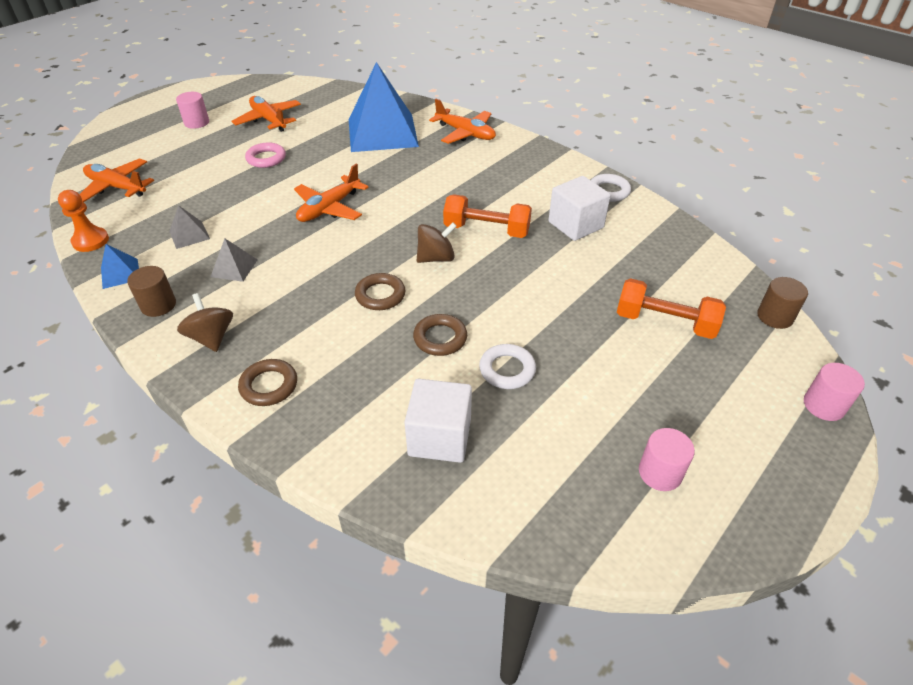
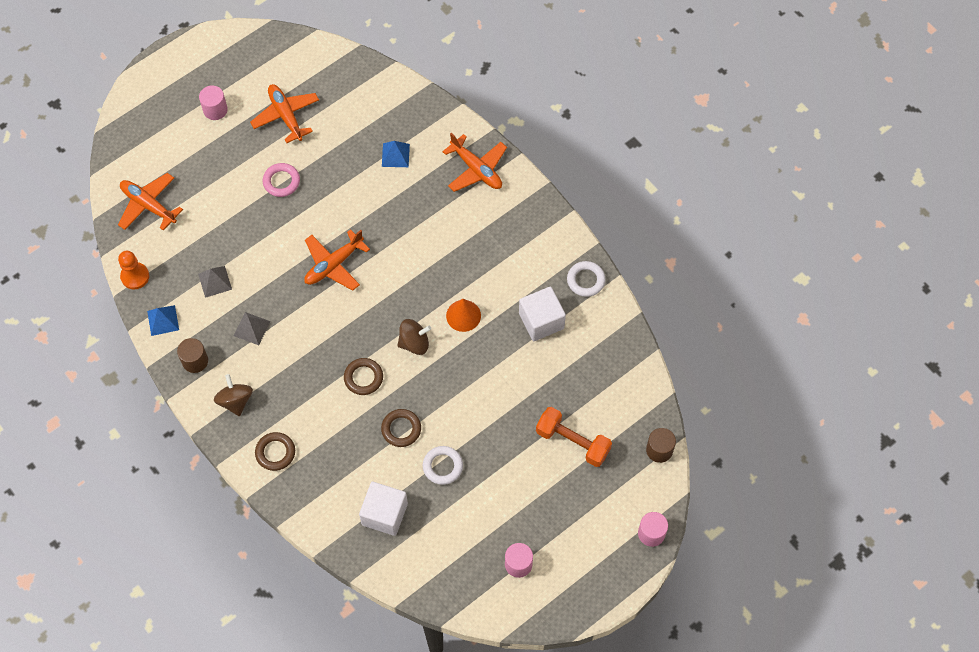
camera: 10 degrees right, 20 degrees up
(382, 132) = (395, 155): blue pyramid -> blue pyramid, size x0.41
(486, 230) = (463, 315): orange dumbbell -> orange cone

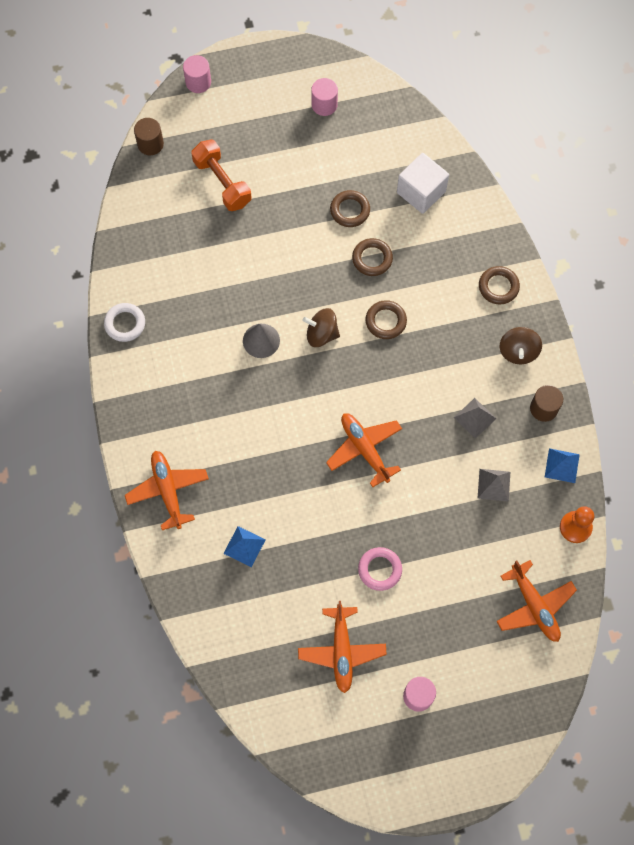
camera: 155 degrees left, 5 degrees up
(334, 265) = (364, 449): orange plane -> orange plane turned 105 degrees counterclockwise
(442, 466) = (350, 210): white ring -> brown ring
(463, 315) = (261, 340): orange cone -> grey cone
(541, 321) = (190, 303): white cube -> none

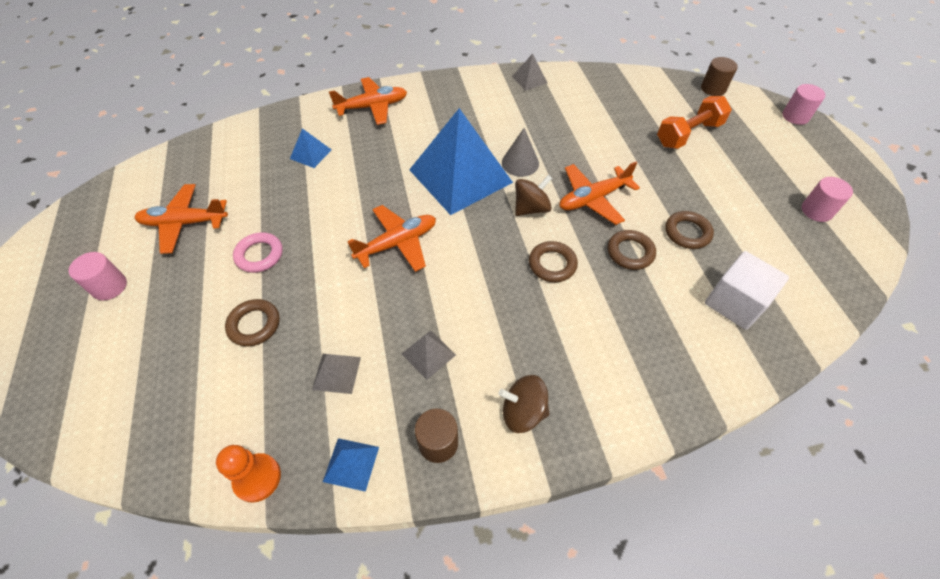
camera: 90 degrees right, 15 degrees down
(125, 324) = (529, 79): white ring -> grey pyramid
(278, 396) = (460, 176): none -> blue pyramid
(321, 334) = (531, 208): brown spinning top -> brown spinning top turned 45 degrees clockwise
(498, 287) = (617, 390): brown ring -> brown ring (254, 325)
(534, 606) = (166, 415): orange plane -> orange plane (593, 199)

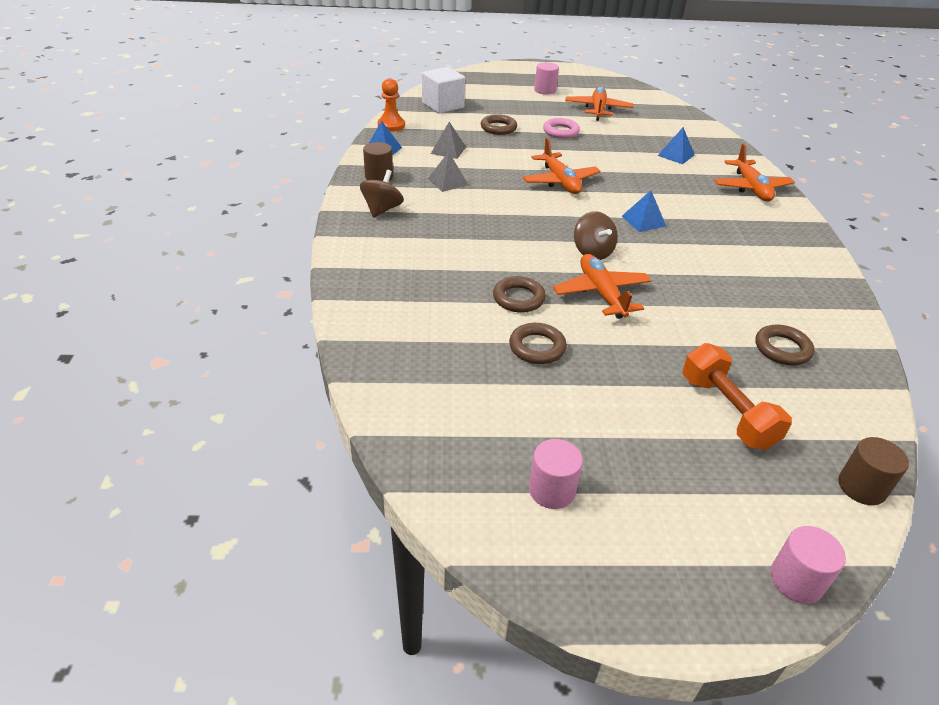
camera: 100 degrees right, 15 degrees down
(460, 176) = (643, 221): blue pyramid -> blue pyramid, size x0.41
(520, 163) = (663, 258): grey cone -> none
(529, 79) = (832, 295): grey pyramid -> none
(552, 264) = (516, 249): brown ring -> brown ring (782, 349)
(735, 303) = (430, 349): white cube -> white cube (443, 105)

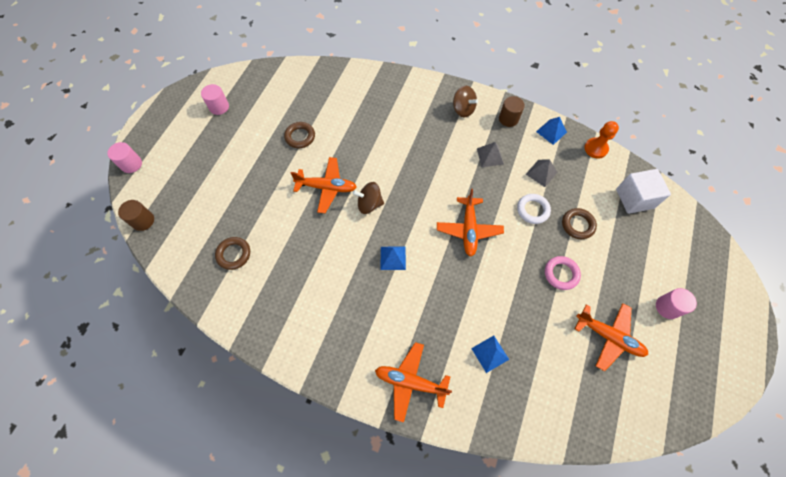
camera: 115 degrees right, 25 degrees up
(501, 150) = (532, 210): none -> white ring
(518, 298) = (342, 145): brown ring -> none
(560, 181) = (469, 229): orange plane -> orange plane turned 90 degrees counterclockwise
(727, 411) = (213, 195): orange dumbbell -> none

